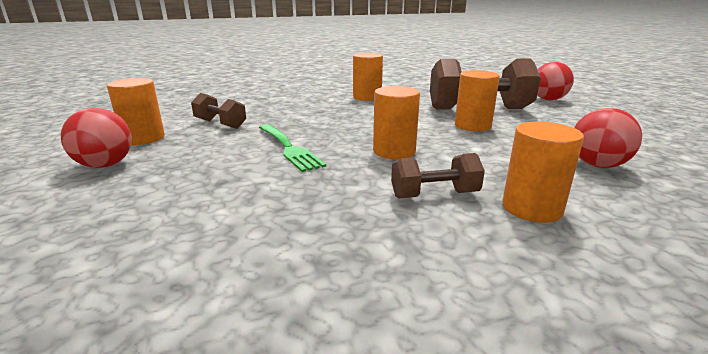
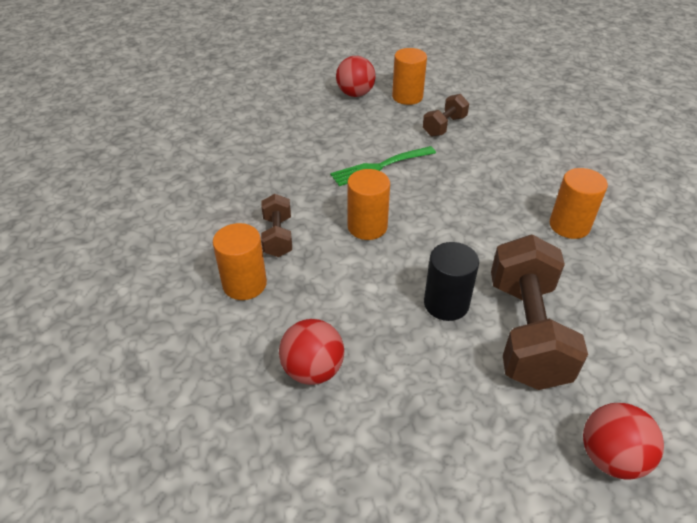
camera: 95 degrees right, 20 degrees up
(472, 125) = (446, 303): orange cylinder -> black cylinder

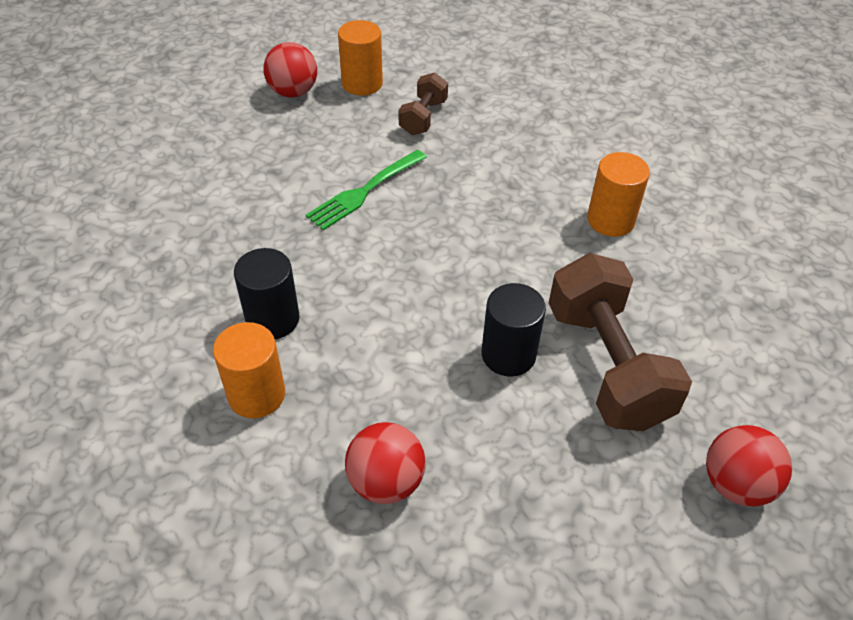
camera: 20 degrees left, 5 degrees up
(278, 236) = (272, 319): brown dumbbell -> black cylinder
(367, 226) = (380, 278): orange cylinder -> none

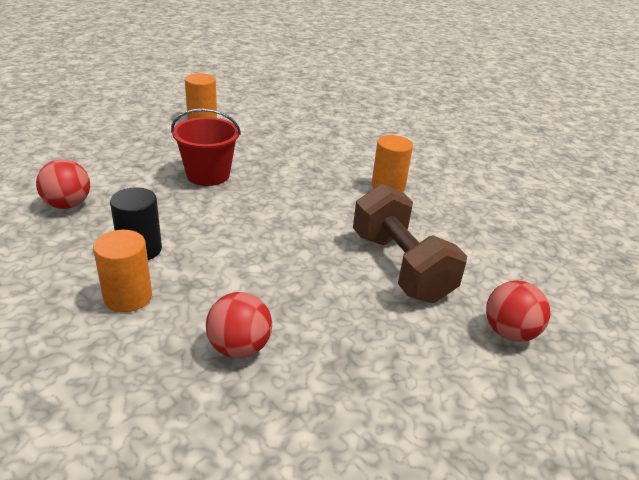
camera: 10 degrees left, 15 degrees down
(293, 92) = (151, 123): red ball -> red ball (68, 205)
(364, 191) = (208, 175): green fork -> red bucket
(423, 117) = (248, 135): brown dumbbell -> none
(508, 354) = (327, 263): black cylinder -> none

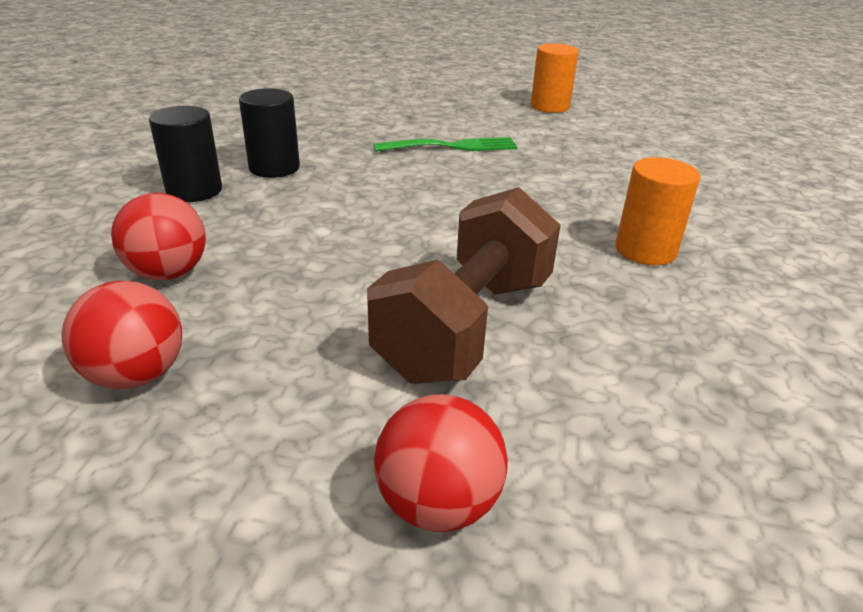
camera: 55 degrees right, 0 degrees up
(68, 205) = (299, 118): red ball -> red ball (136, 375)
(128, 297) = (194, 190): orange cylinder -> black cylinder
(208, 175) = (452, 146): red bucket -> green fork

